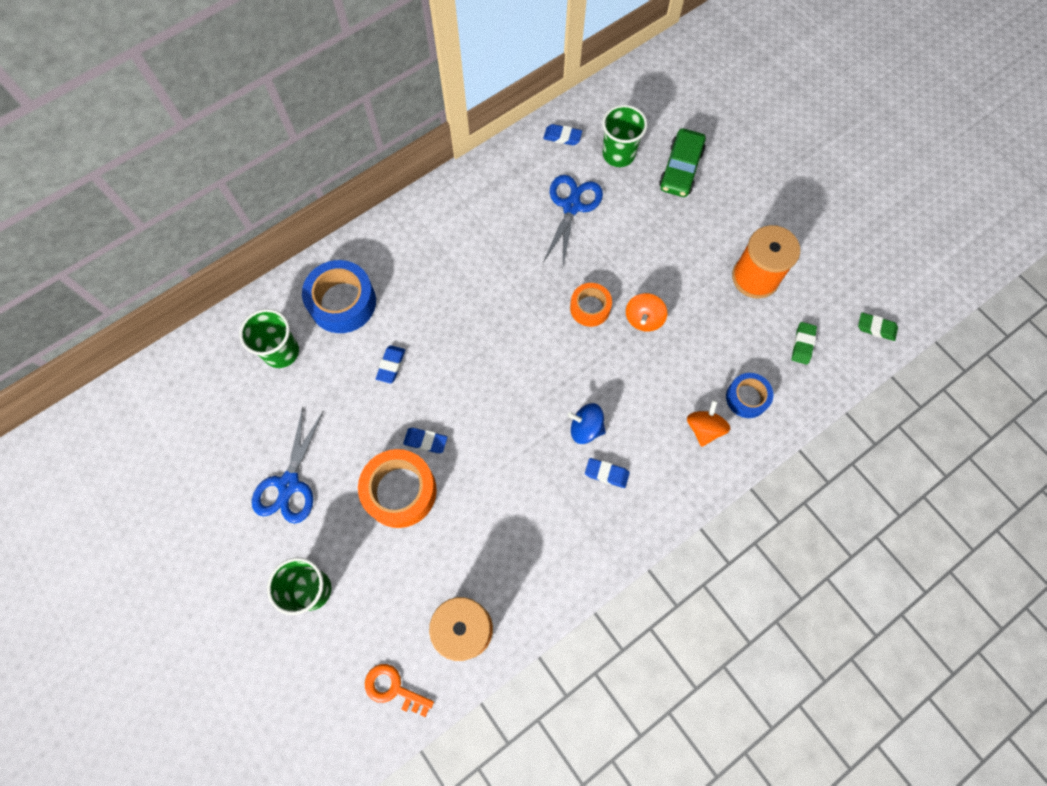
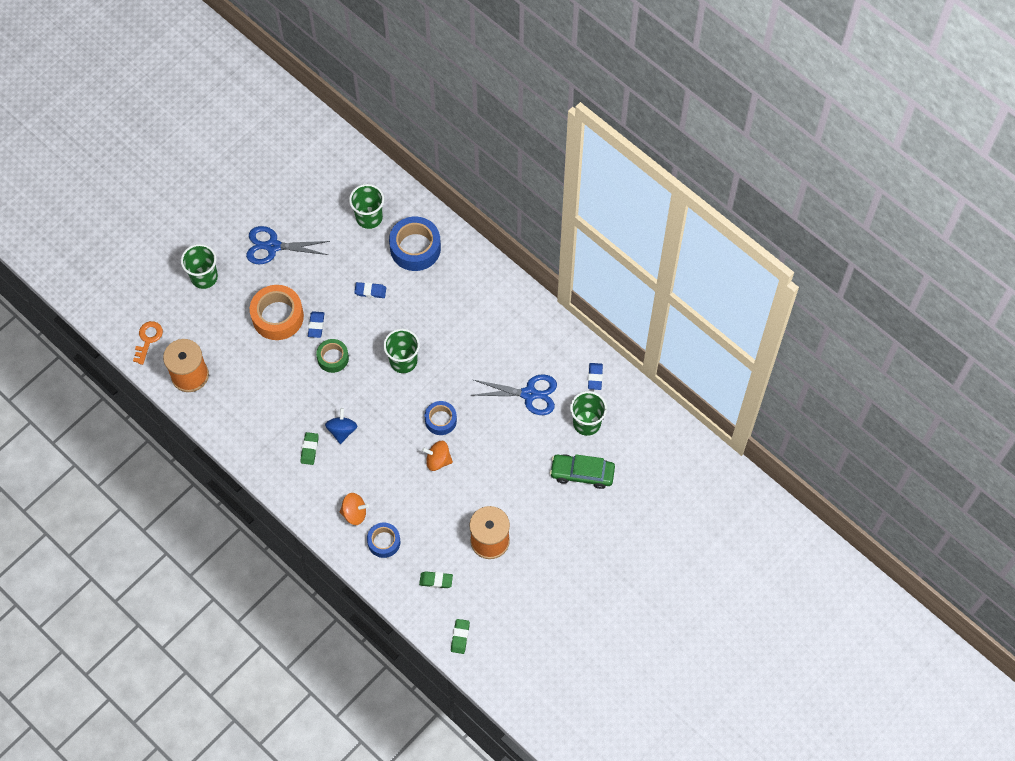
camera: 80 degrees right, 5 degrees down
(478, 426) = (333, 358): none -> green tape
(500, 339) = (403, 361): none -> green cup
(590, 308) = (440, 420): orange tape -> blue tape
(606, 473) = (309, 449): blue eraser -> green eraser

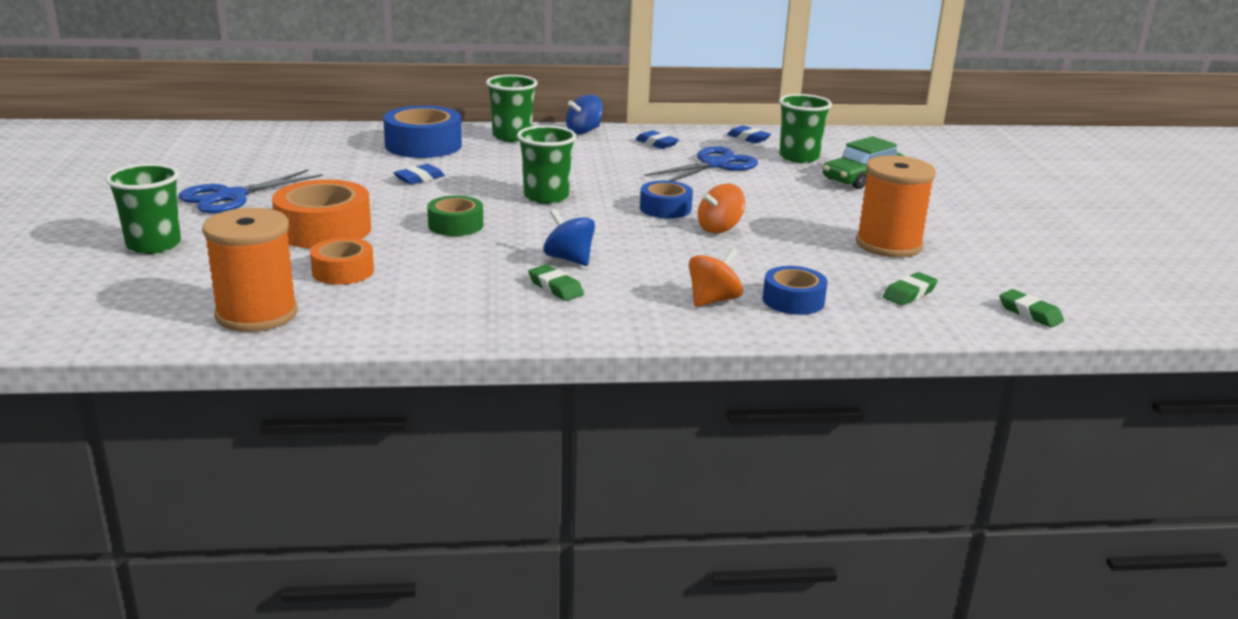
camera: 50 degrees left, 40 degrees down
(148, 339) = (125, 318): orange key -> none
(249, 364) = (343, 271): none -> orange tape
(316, 325) = (390, 216): blue eraser -> blue eraser (656, 143)
(369, 217) = (333, 148): green cup -> green cup (512, 136)
(518, 294) = (584, 131): none -> blue spinning top

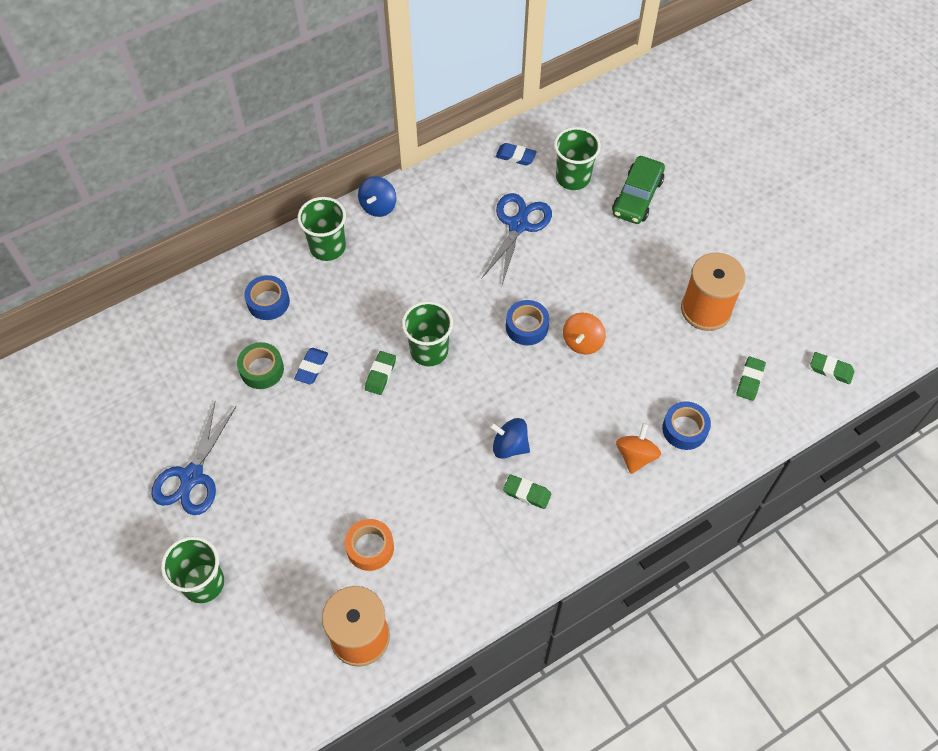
camera: 25 degrees left, 35 degrees up
(323, 230) = (307, 493): orange tape -> none
(423, 145) = (268, 302): blue tape -> blue tape, size x0.60
(455, 225) = (396, 435): green tape -> green tape (262, 369)
(481, 196) = (380, 374): none -> green eraser
(656, 143) = (451, 204): blue eraser -> none

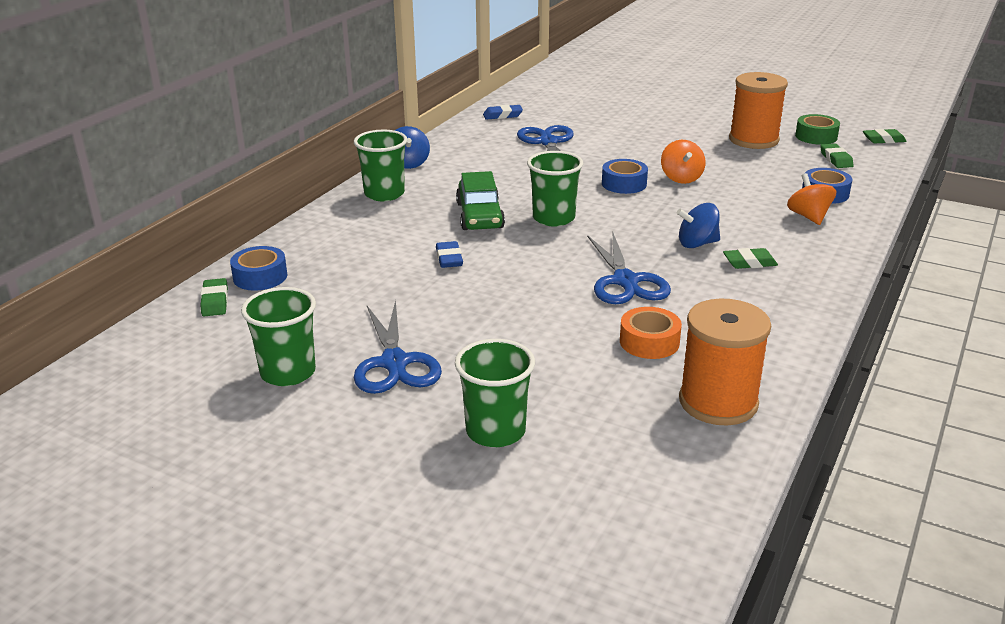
camera: 30 degrees left, 30 degrees down
(262, 369) = (396, 274): green tape -> green tape (816, 136)
(268, 302) = (357, 236): blue tape -> blue tape (260, 277)
(380, 374) = (524, 243): green eraser -> green eraser (215, 301)
(414, 466) = (626, 281): none -> blue scissors
(573, 177) = (563, 113): green cup -> green cup (288, 373)
(637, 197) = (626, 109): green car -> green car (479, 215)

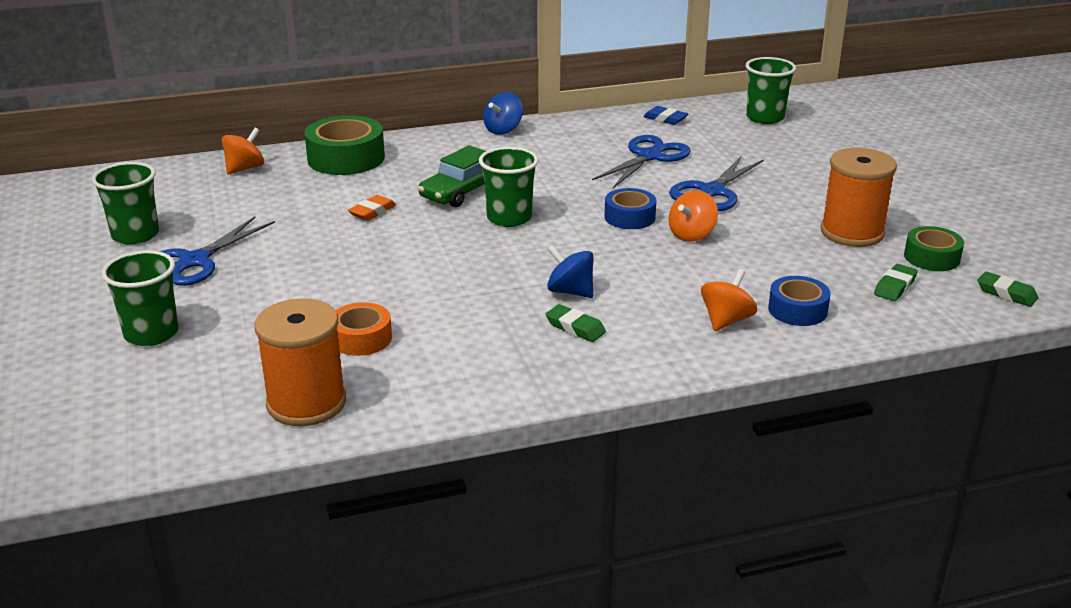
camera: 45 degrees right, 0 degrees up
(215, 301) = (192, 172): green eraser -> none
(260, 277) = (245, 168): blue tape -> orange spinning top
(332, 232) = (346, 158): none -> green tape
(384, 194) = (436, 146): green cup -> green cup (765, 118)
(449, 258) = (372, 212): blue eraser -> orange eraser
(626, 281) = (448, 289): blue scissors -> blue scissors (712, 192)

